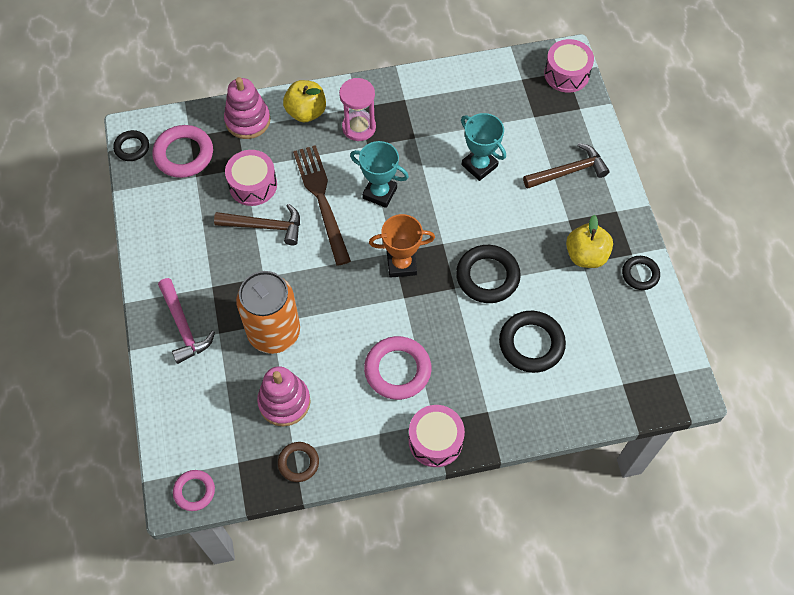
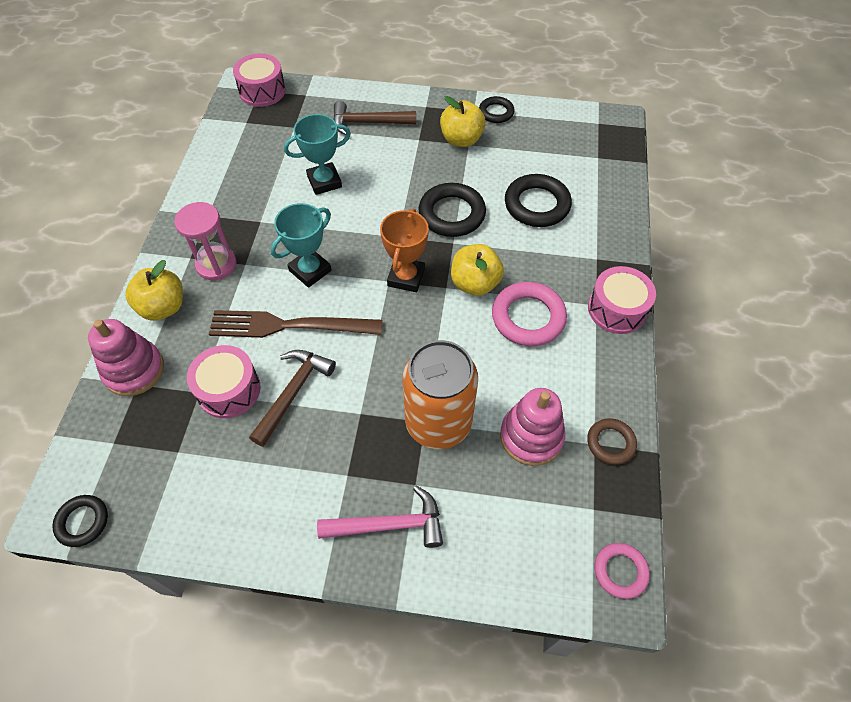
camera: 70 degrees left, 5 degrees down
(184, 154) = (136, 457): pink ring -> none
(417, 318) = (475, 283): none -> yellow apple
(569, 171) = (368, 123): brown hammer -> brown hammer turned 90 degrees counterclockwise

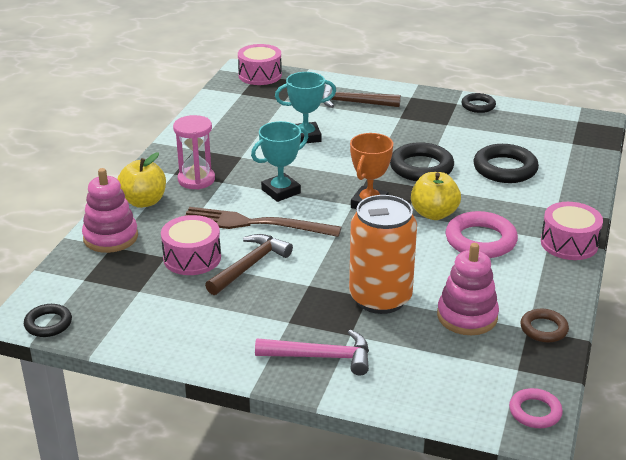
camera: 10 degrees right, 25 degrees down
(461, 139) = (440, 121): yellow apple -> none

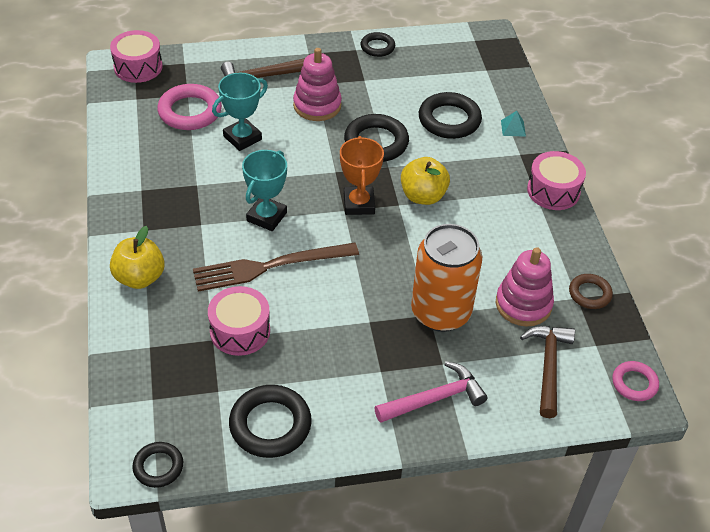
camera: 30 degrees left, 15 degrees up
(110, 237) = (140, 336): pink stacking toy -> pink stacking toy (317, 105)
(161, 327) = (270, 425): none -> black ring
(196, 180) = (173, 230): pink hourglass -> none
(250, 265) = (301, 319): brown hammer -> brown hammer (548, 366)
(480, 240) = (481, 213): pink ring -> pink ring (190, 111)
(565, 189) = (513, 128): none -> turquoise pyramid

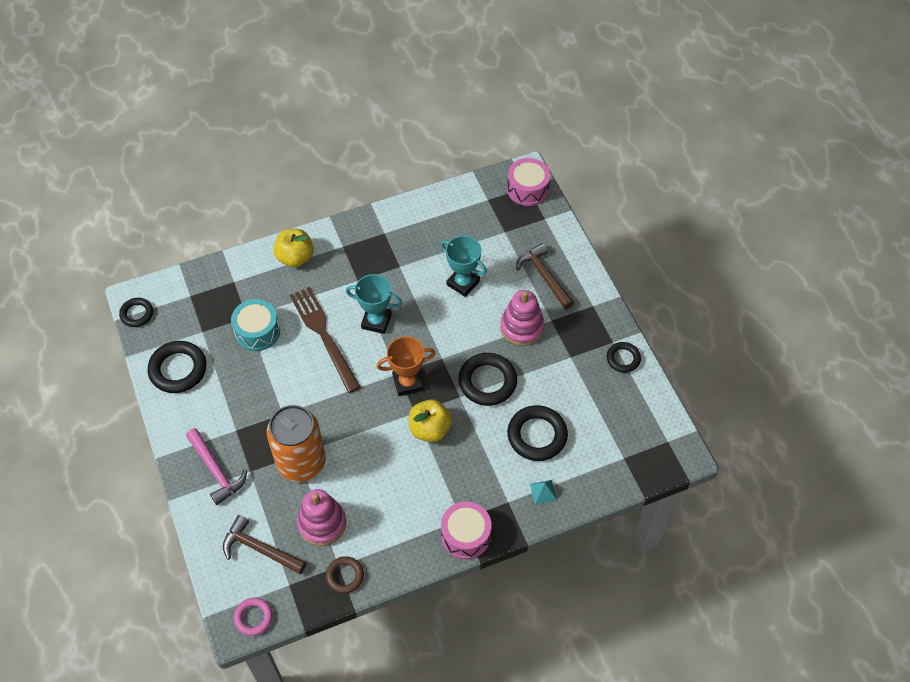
camera: 80 degrees right, 10 degrees up
(190, 111) = (483, 239): pink ring -> none
(240, 331) = (257, 331): pink drum -> turquoise drum
(548, 366) = (260, 549): brown hammer -> brown hammer turned 150 degrees counterclockwise

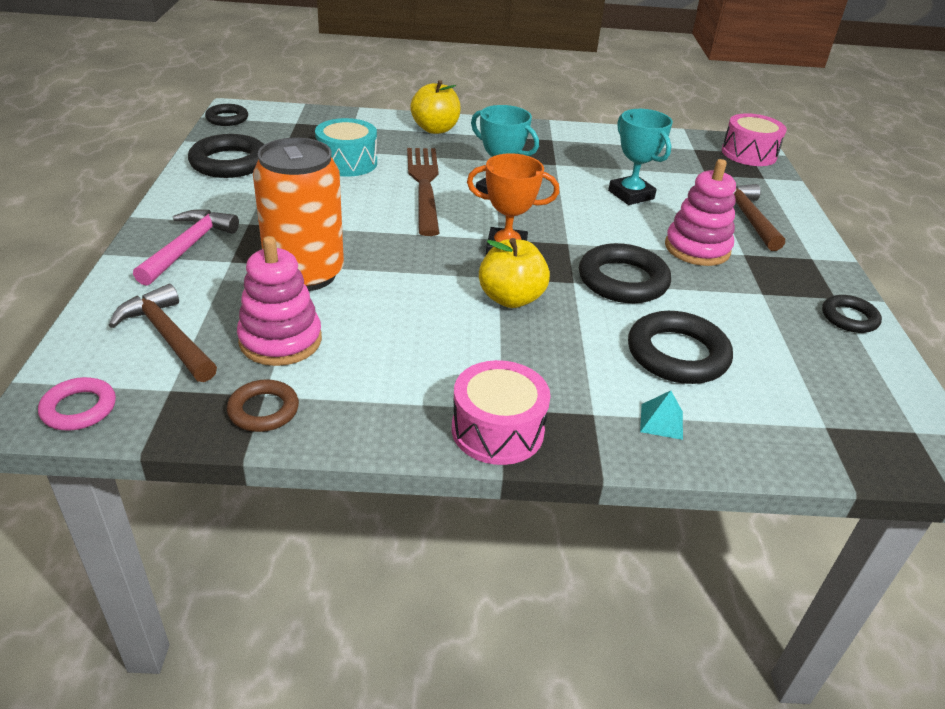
camera: 20 degrees right, 20 degrees down
(216, 470) = (188, 247): pink hammer -> pink hammer turned 150 degrees counterclockwise

